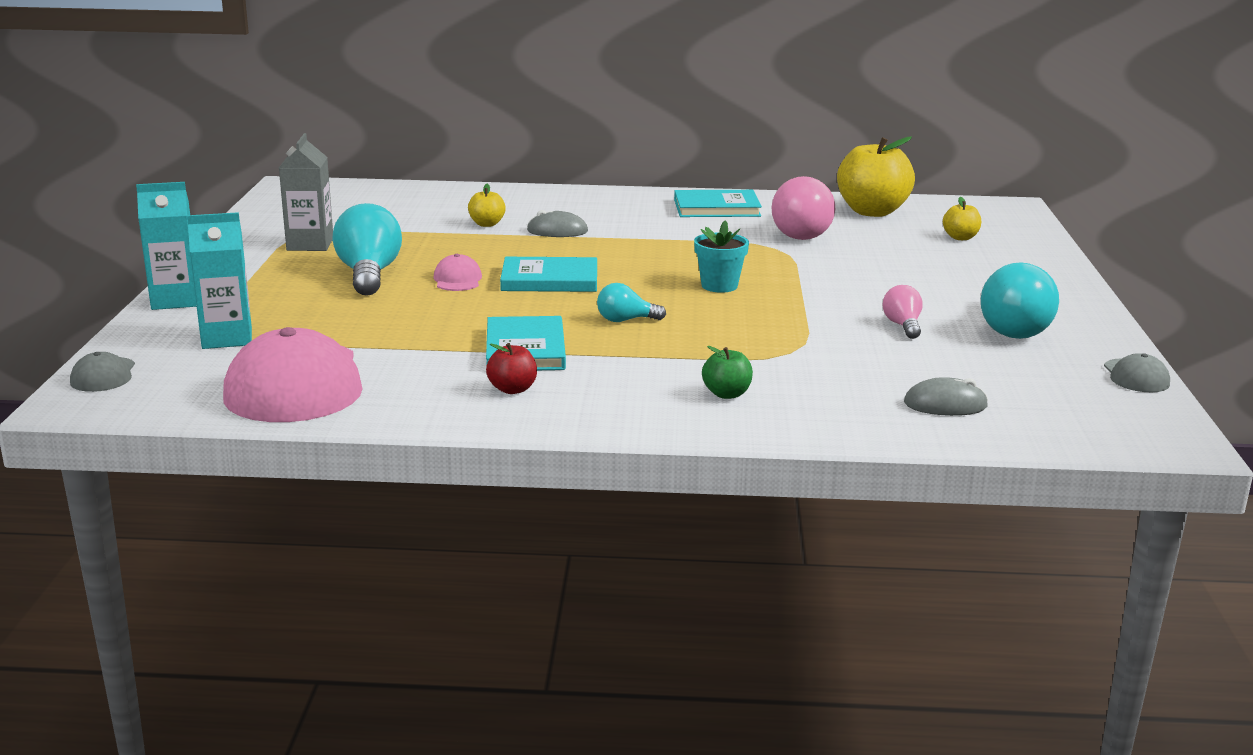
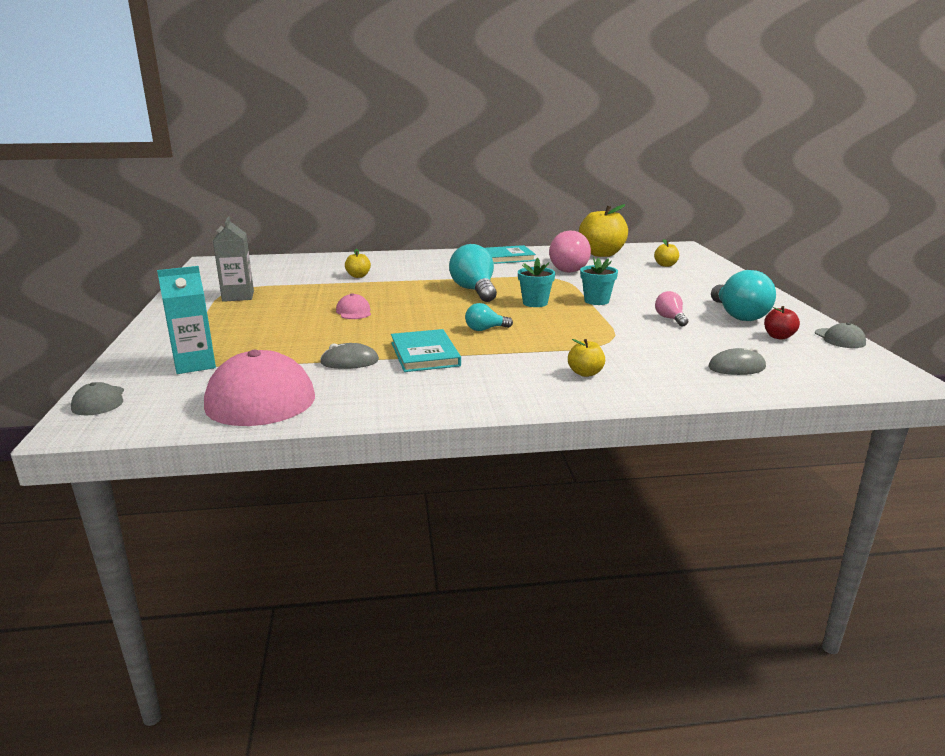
camera: 10 degrees left, 0 degrees up
(175, 300) = (146, 341): turquoise carton -> none
(369, 275) = (288, 313): turquoise light bulb -> turquoise light bulb (474, 291)
(512, 389) = (429, 383): red apple -> red apple (778, 337)
(549, 280) = (418, 307): turquoise book -> none
(557, 231) = (408, 277): grey mouse -> grey mouse (349, 362)
(726, 394) = (585, 373): green apple -> yellow apple
(812, 289) = (596, 301): none -> turquoise flower pot

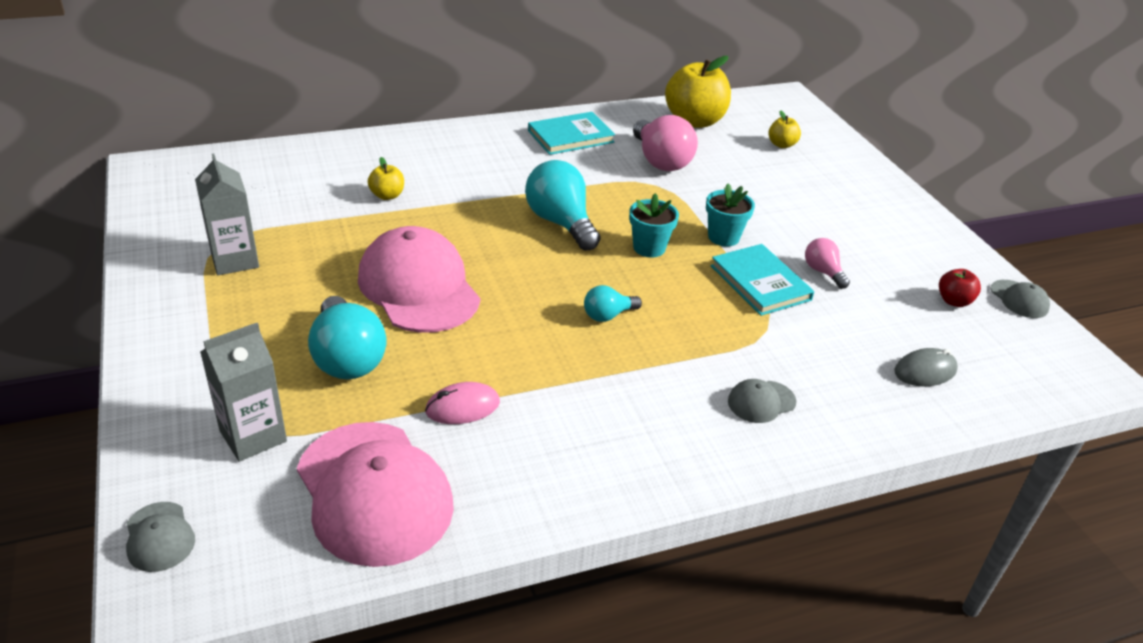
camera: 15 degrees left, 15 degrees up
(194, 364) = (253, 436): turquoise carton -> grey carton
(349, 362) = (462, 407): grey mouse -> pink mouse
(354, 312) = (418, 287): pink cap -> pink cap, size x2.30
(425, 354) = (553, 380): turquoise book -> turquoise book (760, 283)
(585, 373) = (761, 402): yellow apple -> grey cap
(738, 316) = (898, 258): turquoise light bulb -> turquoise light bulb (347, 358)

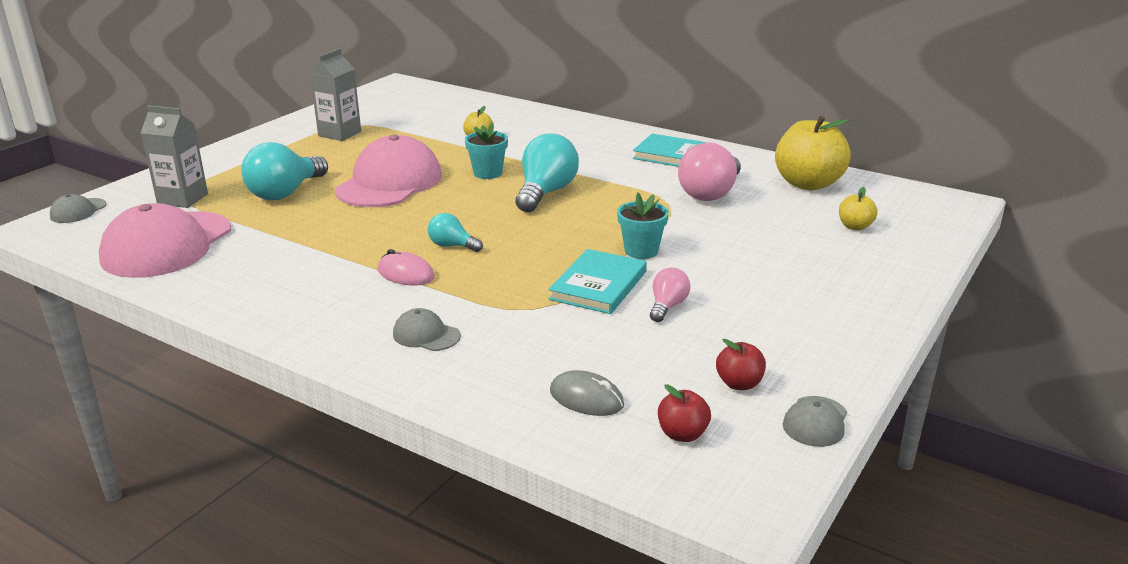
camera: 55 degrees right, 10 degrees down
(462, 407) = (279, 239): pink mouse -> pink mouse (405, 274)
(649, 248) = (570, 230): turquoise flower pot -> turquoise flower pot (487, 173)
(1000, 355) = (682, 434): none -> red apple

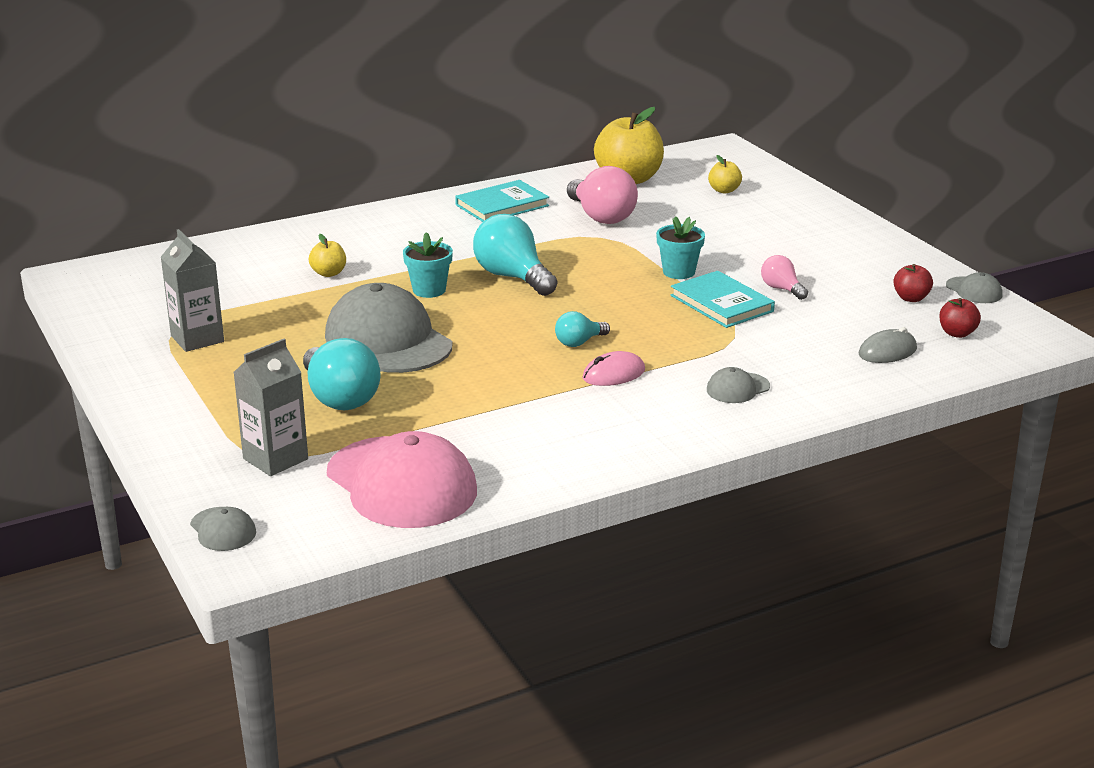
camera: 60 degrees left, 0 degrees up
(389, 183) = (388, 340): pink cap -> grey cap

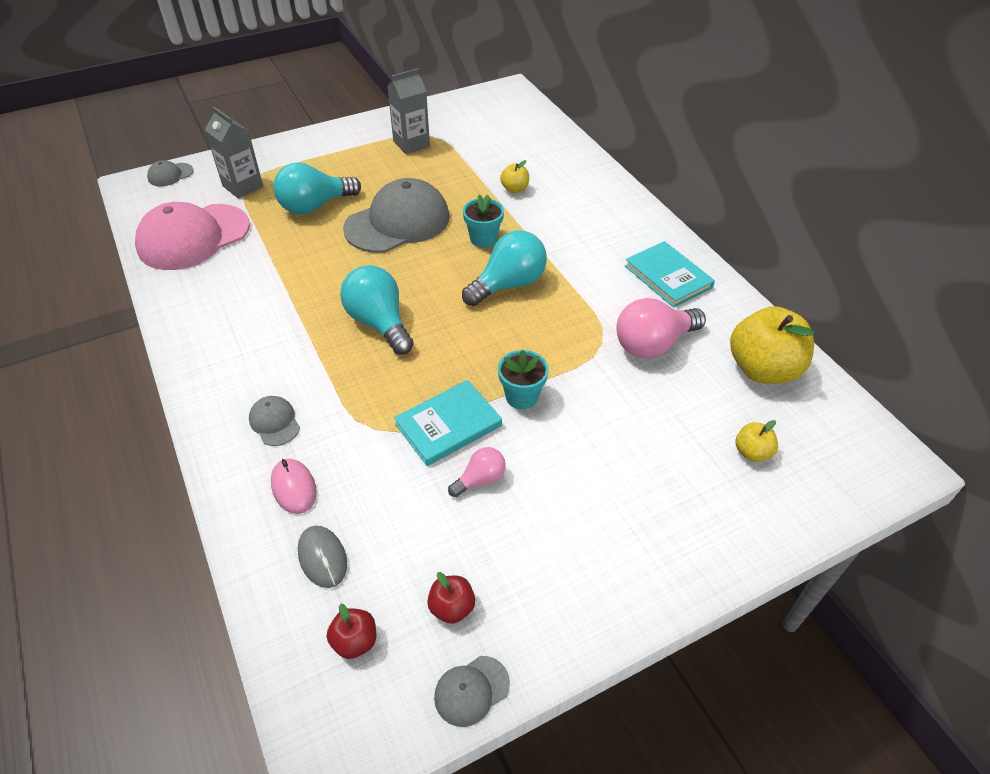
camera: 90 degrees right, 20 degrees up
(579, 342) = (379, 323): turquoise light bulb -> turquoise light bulb, size x1.88
(613, 374) = (319, 342): pink mouse -> pink mouse (293, 487)

